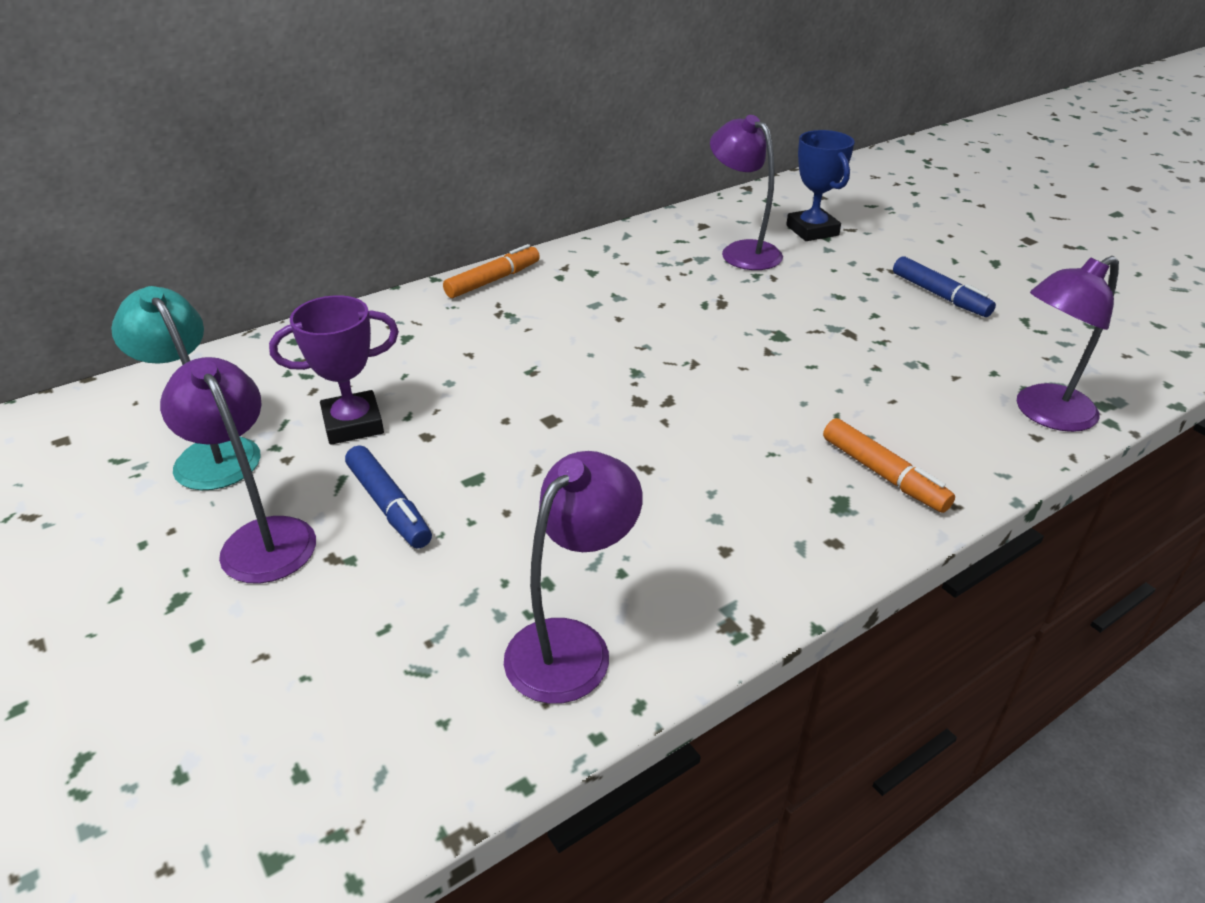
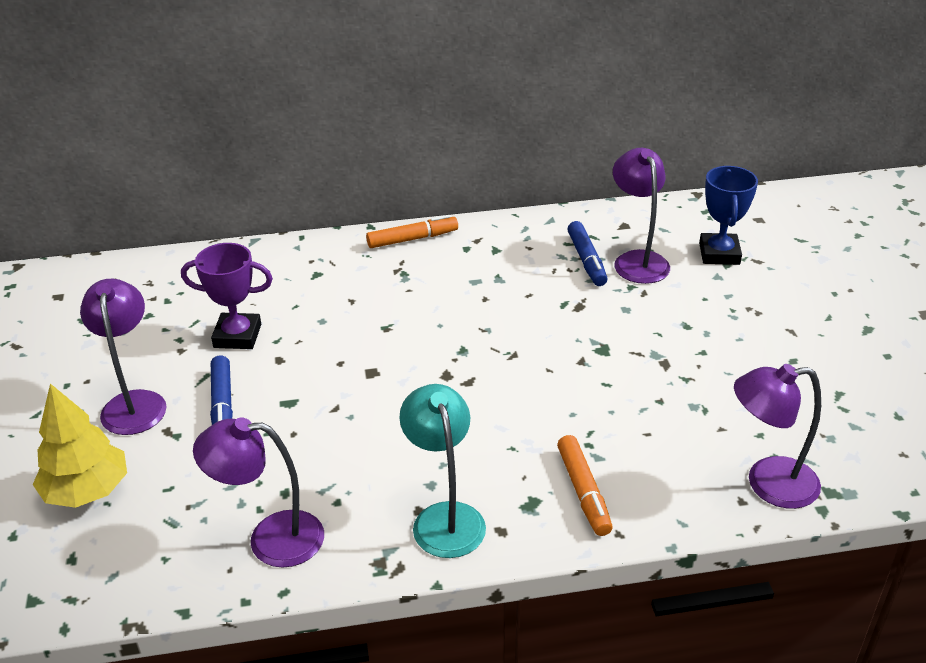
camera: 25 degrees right, 0 degrees up
(210, 454) = (137, 333): turquoise lamp -> turquoise lamp (444, 517)
(263, 671) = (87, 491): none -> yellow tree
(571, 644) = (270, 538): purple lamp -> purple lamp turned 150 degrees counterclockwise
(939, 295) = (779, 349): blue marker -> blue marker (586, 260)

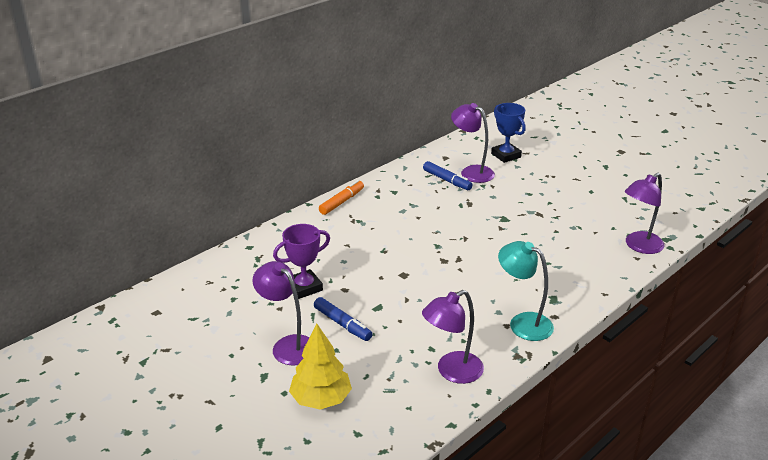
camera: 35 degrees left, 5 degrees down
(583, 491) = (569, 283): orange marker -> none

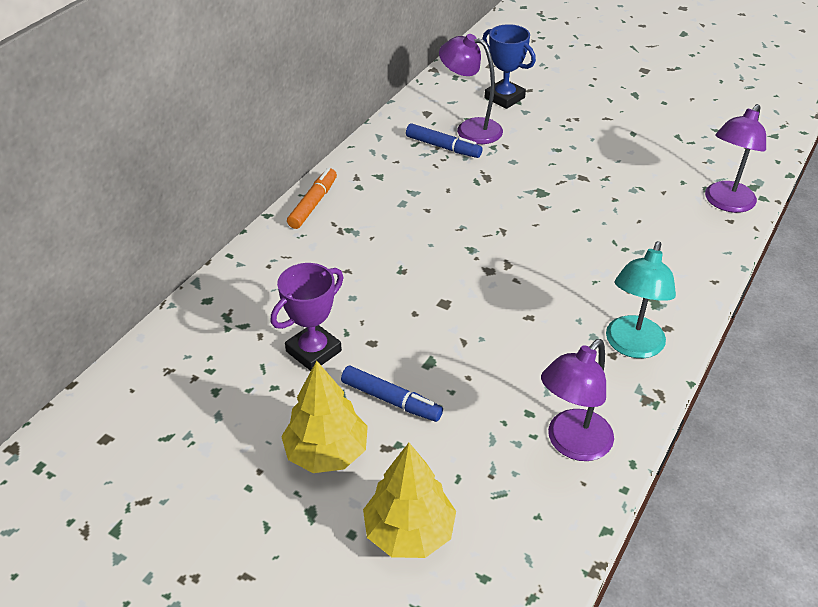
camera: 15 degrees left, 10 degrees up
(288, 345) = (327, 452): purple lamp -> yellow tree
(523, 323) = (632, 346): turquoise lamp -> turquoise lamp turned 90 degrees counterclockwise

